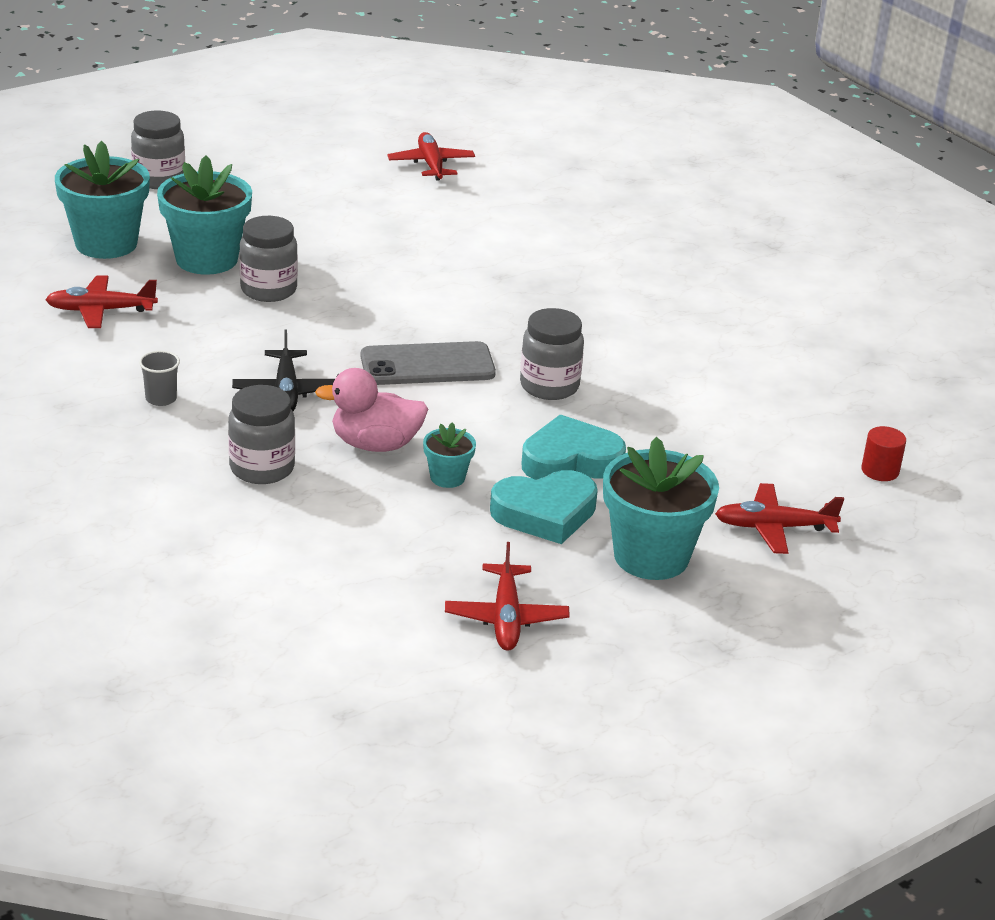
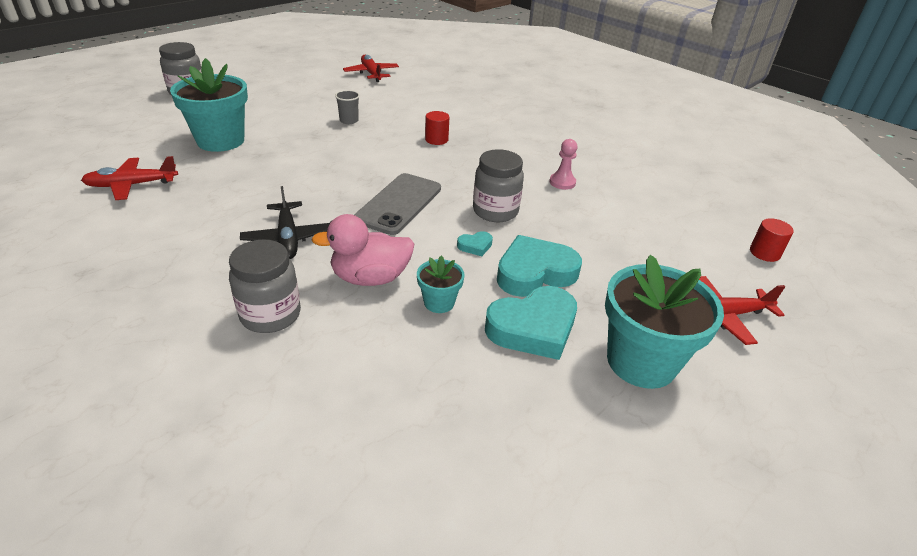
camera: 10 degrees left, 5 degrees up
(106, 244) = (143, 136): turquoise flower pot -> none
(161, 399) = (177, 256): grey cup -> grey cup (349, 121)
(268, 290) = (268, 158): grey jar -> none
(427, 365) = (399, 204): grey phone -> grey phone turned 45 degrees counterclockwise
(501, 282) = (436, 140): none -> red cylinder
(506, 618) = (540, 463): red plane -> none
(509, 424) = (475, 246): none -> turquoise heart
(656, 358) = (562, 182): none -> pink pawn

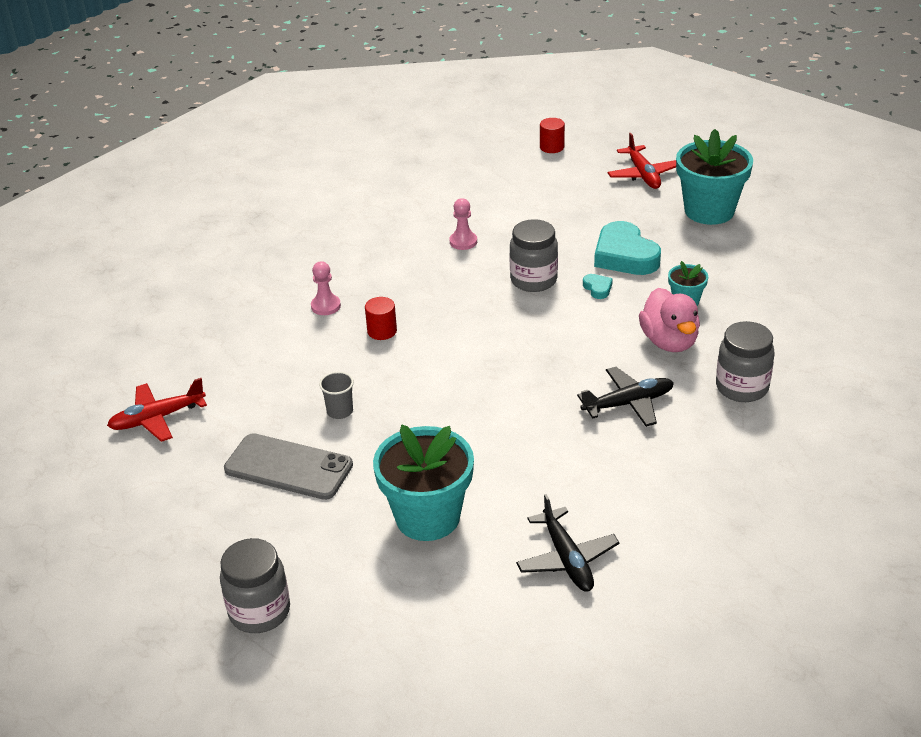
camera: 90 degrees left, 0 degrees up
(131, 185) = (567, 559): red plane -> black plane
(399, 204) = (540, 341): grey phone -> grey phone (288, 467)
(474, 122) = (326, 306): none -> pink pawn
(533, 328) = (695, 255): turquoise heart -> none

